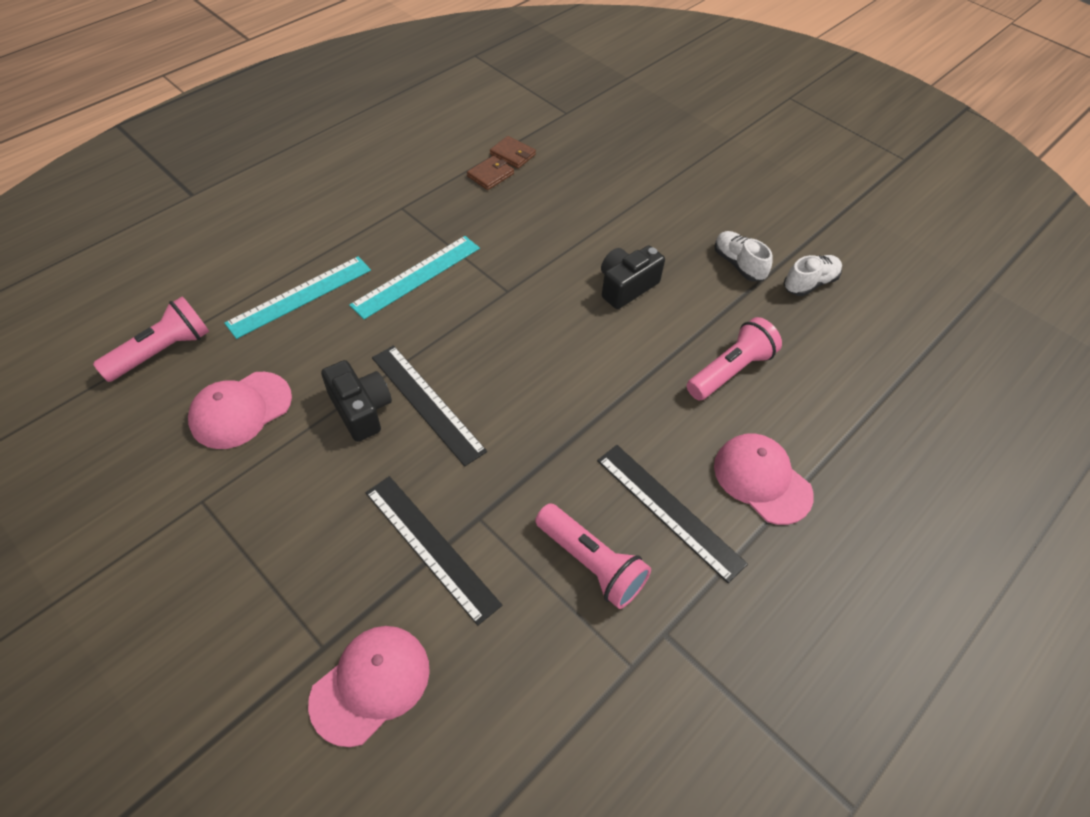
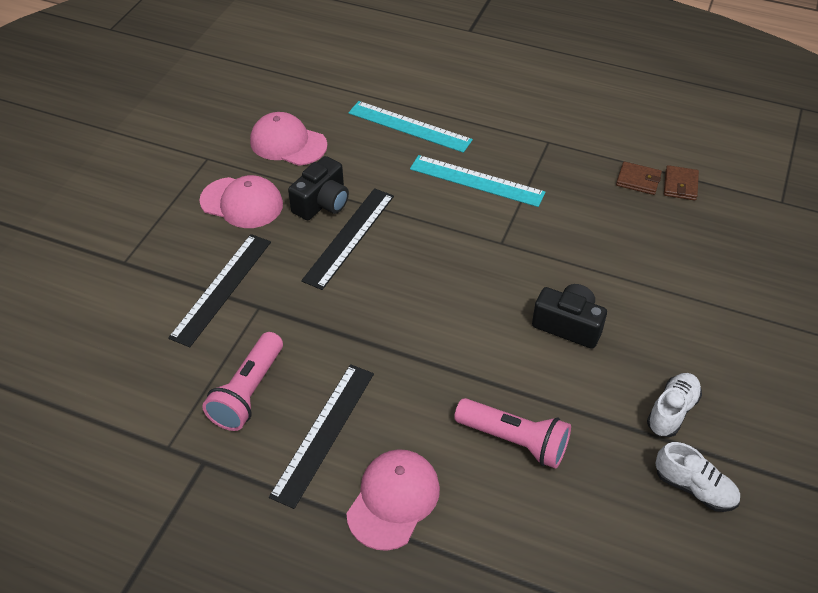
camera: 70 degrees right, 5 degrees down
(162, 351) = (316, 85): pink flashlight -> none
(371, 684) = (105, 297): pink cap -> pink cap (242, 203)

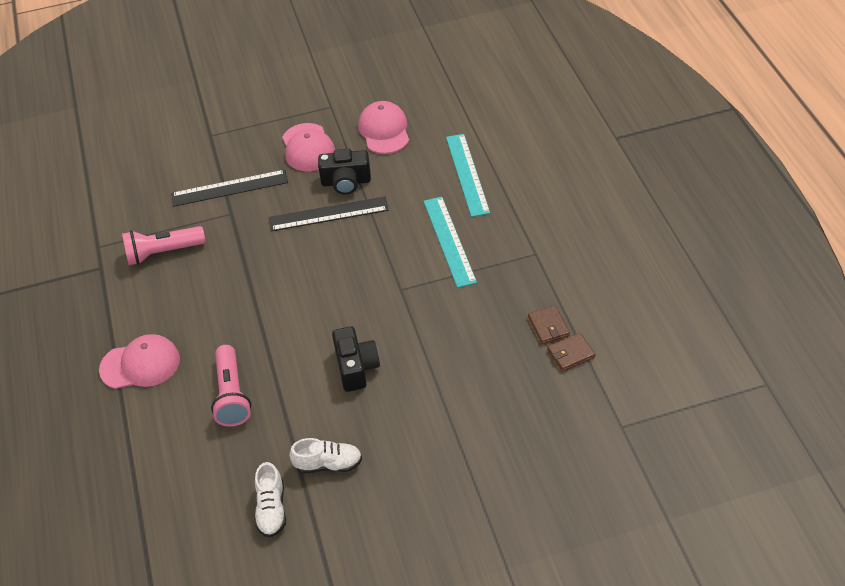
camera: 55 degrees right, 0 degrees up
(323, 433) = (162, 303): black ruler -> none

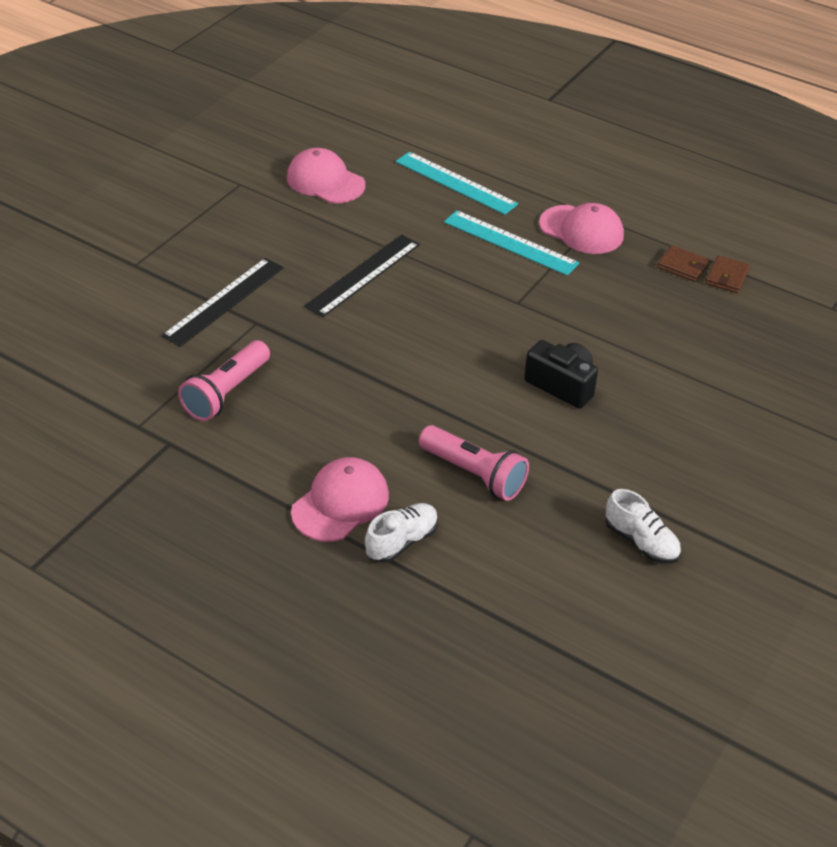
camera: 45 degrees left, 5 degrees down
(308, 148) = (264, 229): pink cap -> pink cap (581, 230)
(328, 464) = (642, 475): white shoe -> white shoe (402, 541)
(346, 182) = (345, 240): black camera -> none

